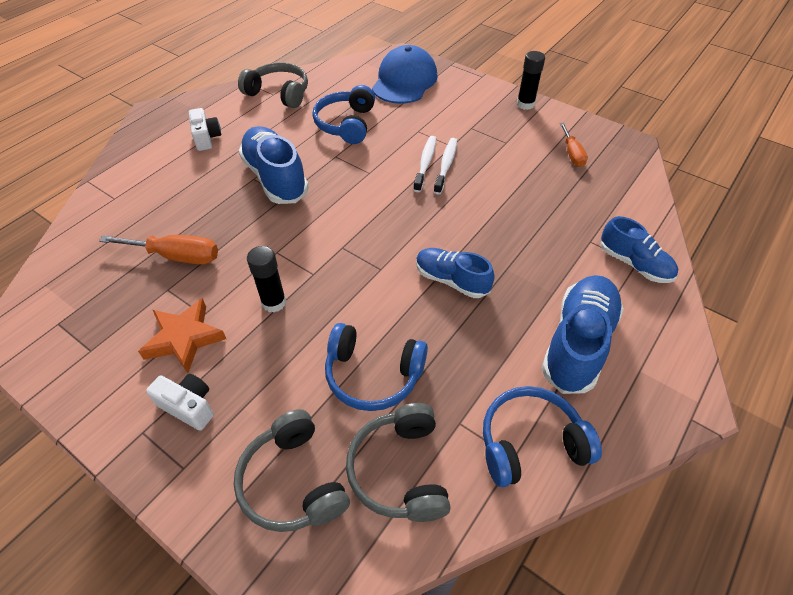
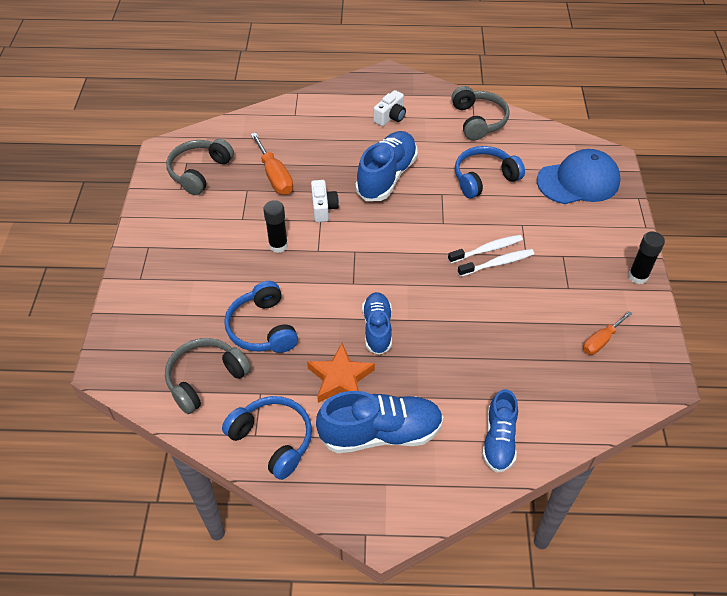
camera: 55 degrees right, 0 degrees up
(184, 338) = (219, 222): orange star -> orange star (340, 378)
(188, 406) = (177, 255): white camera -> white camera (323, 208)
(292, 482) = (164, 332): grey headphones -> grey headphones (199, 172)

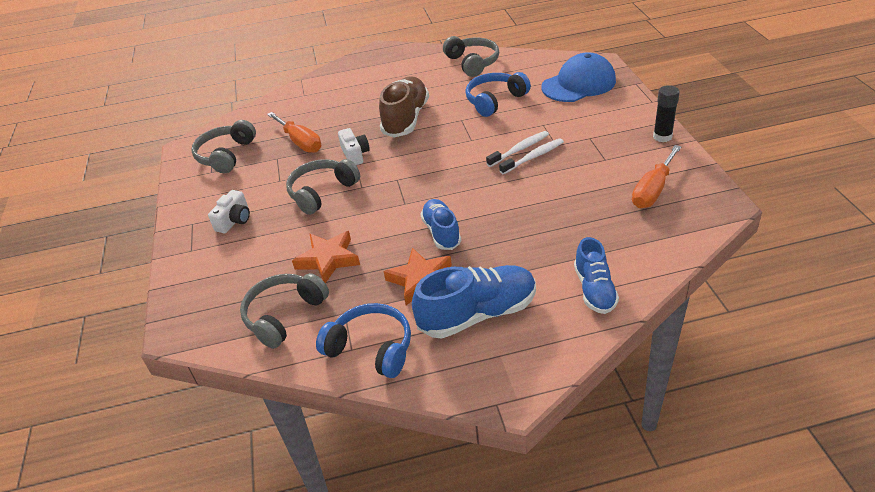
camera: 10 degrees left, 10 degrees down
(262, 328) = (328, 259): blue headphones -> orange star
(278, 245) = (322, 192): black glue stick -> grey headphones
(387, 176) = (406, 119): blue shoe -> brown shoe
(390, 117) = (393, 77): white camera -> white camera (234, 220)
(601, 341) = (652, 190): orange screwdriver -> orange screwdriver, size x1.54

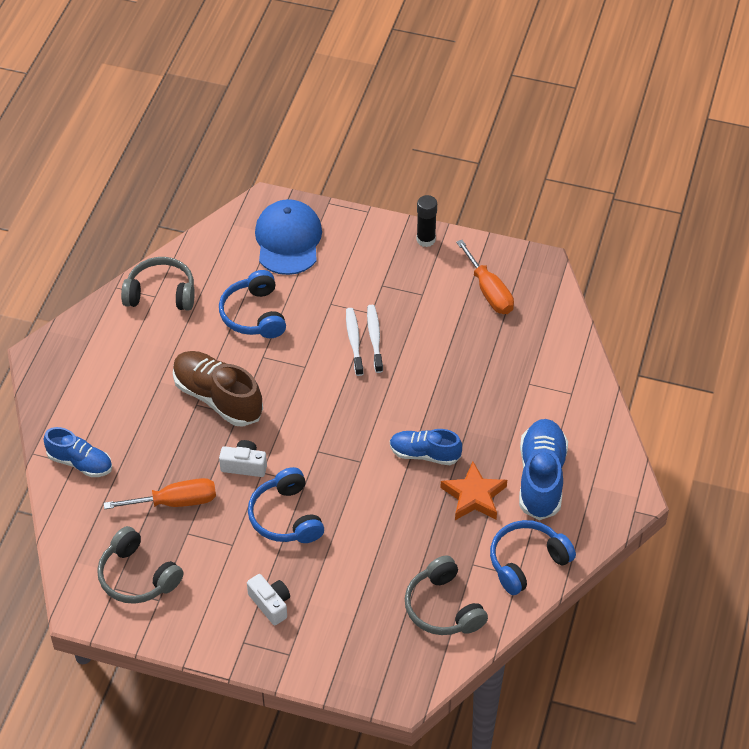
camera: 65 degrees left, 10 degrees up
(322, 192) = (286, 517): grey headphones -> blue headphones
(328, 259) = (394, 550): orange star -> none
(594, 290) = (570, 395): blue shoe -> blue shoe (80, 463)

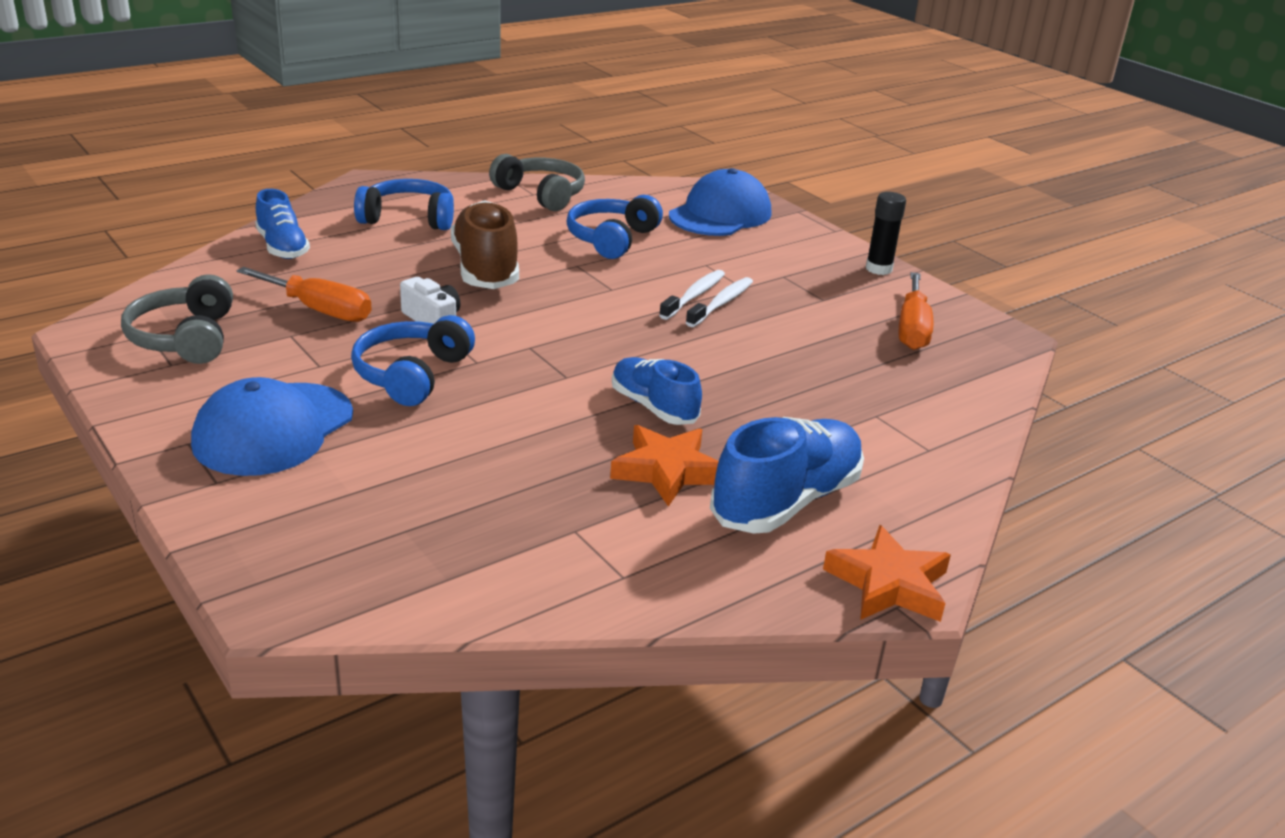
camera: 35 degrees right, 20 degrees down
(270, 604) = (273, 429): white camera -> blue cap
(443, 608) = (470, 549): grey headphones -> none
(527, 562) = (655, 569): blue headphones -> blue headphones (408, 218)
(622, 500) = (889, 584): none -> orange star

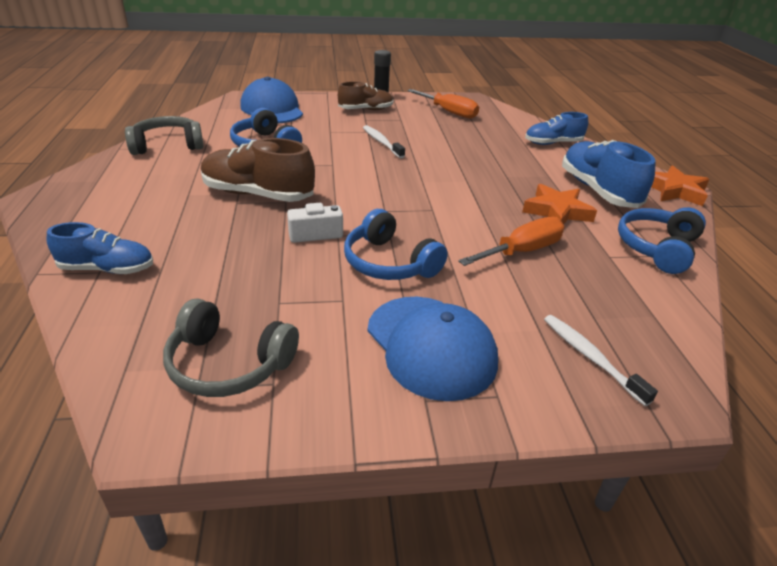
camera: 60 degrees left, 5 degrees up
(319, 310) = (249, 278): orange screwdriver -> orange screwdriver (522, 251)
(408, 218) = (134, 200): blue headphones -> blue headphones (657, 248)
(653, 407) = (486, 195): blue shoe -> blue shoe (553, 143)
(694, 296) = (365, 146): white toothbrush -> white toothbrush (590, 357)
(816, 269) = (366, 110): none -> brown shoe

